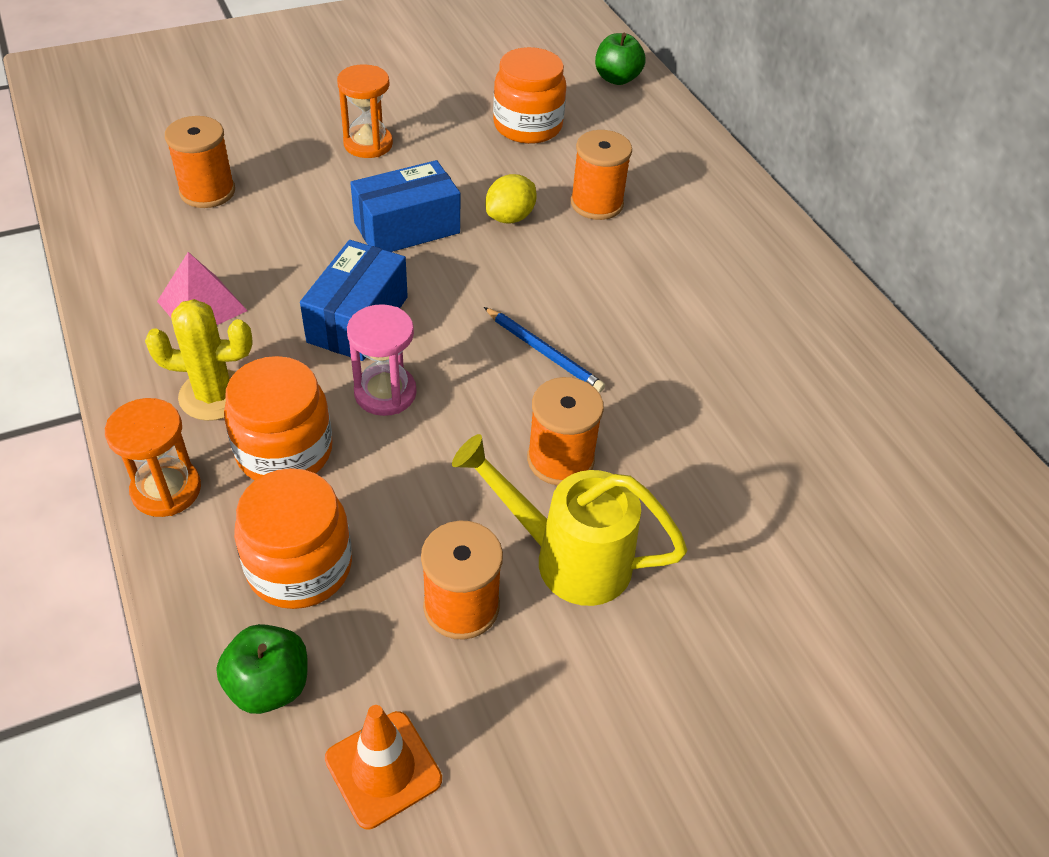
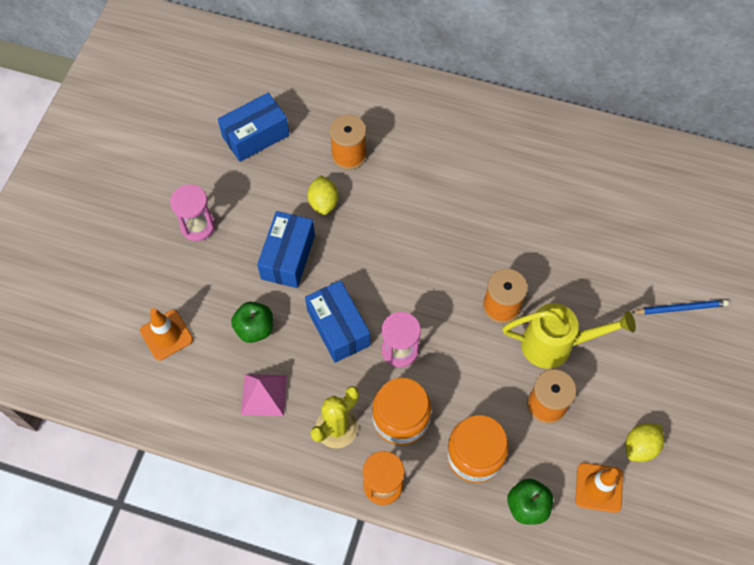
camera: 45 degrees left, 15 degrees up
(207, 191) = (166, 335): orange spool -> orange traffic cone
(368, 144) = (198, 226): orange hourglass -> pink hourglass
(510, 786) = (640, 447): none -> yellow lemon
(527, 126) = (255, 136): orange jar -> blue box
(544, 352) = (431, 262): blue pencil -> blue pencil (680, 308)
(568, 558) = (555, 345): yellow watering can -> yellow watering can turned 150 degrees counterclockwise
(617, 79) = (255, 59): green apple -> green apple (255, 329)

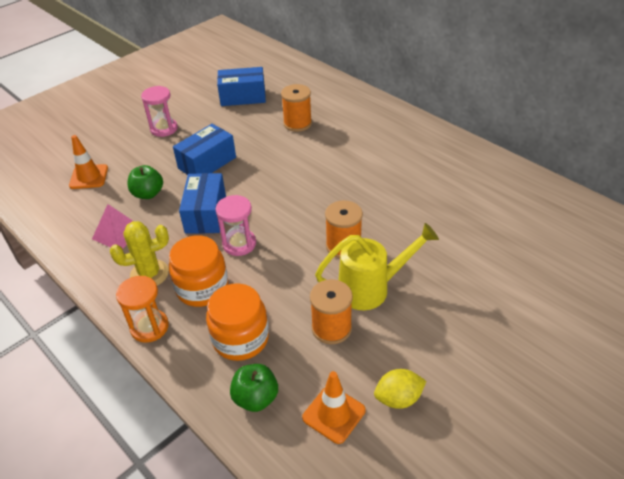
camera: 30 degrees right, 20 degrees down
(323, 203) = (257, 142): yellow lemon -> none
(555, 345) = (371, 288): yellow watering can -> yellow watering can turned 45 degrees counterclockwise
(680, 308) = (510, 306): blue pencil -> none

